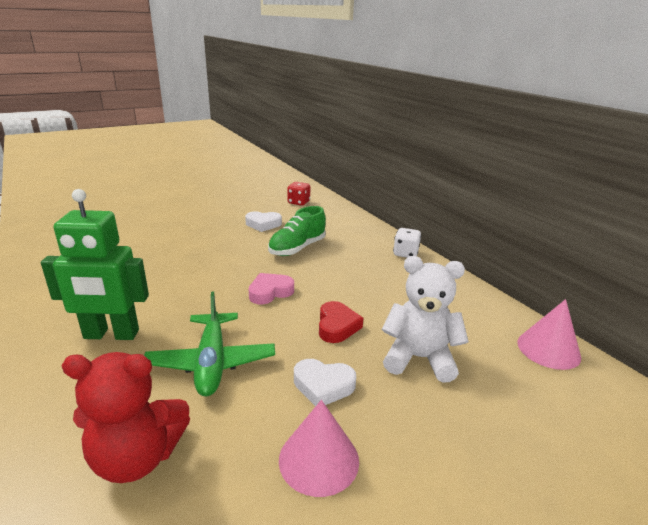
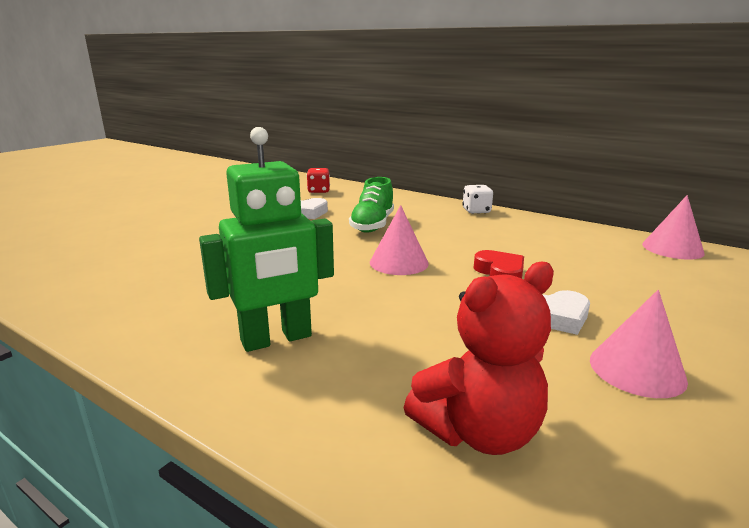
camera: 25 degrees left, 5 degrees down
(211, 362) = (428, 330): green plane -> none
(270, 292) = (399, 262): pink heart -> pink cone
(419, 358) = (598, 277): white teddy bear -> none

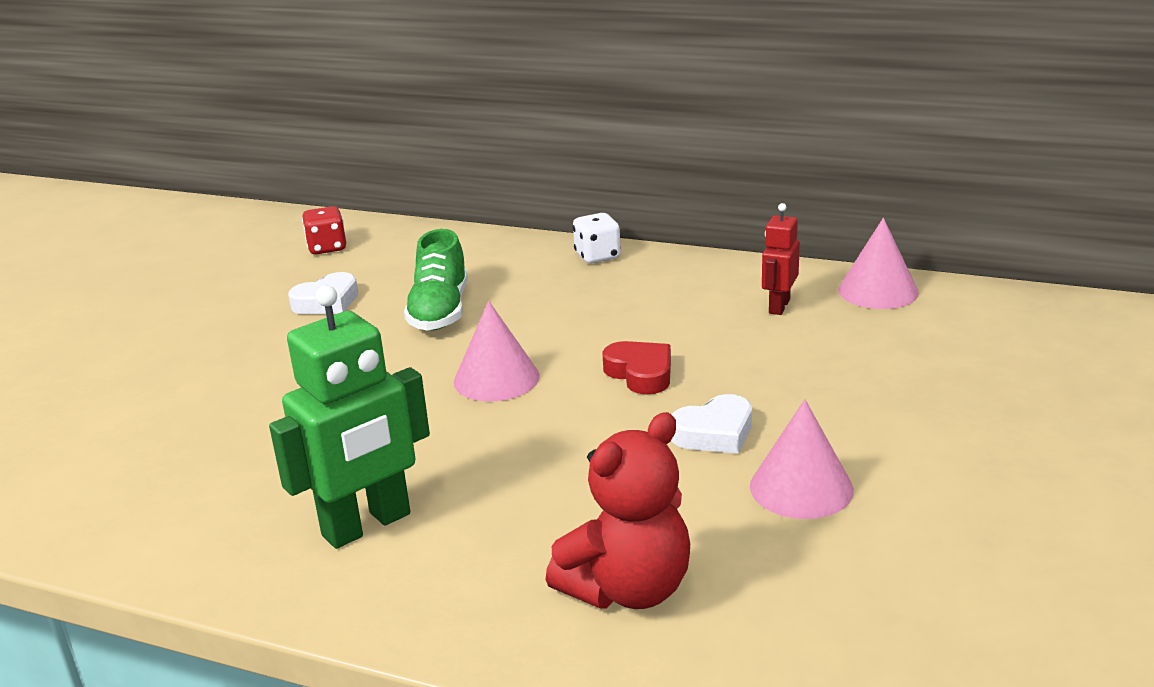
camera: 10 degrees left, 5 degrees up
(600, 248) = (778, 306): none -> red robot

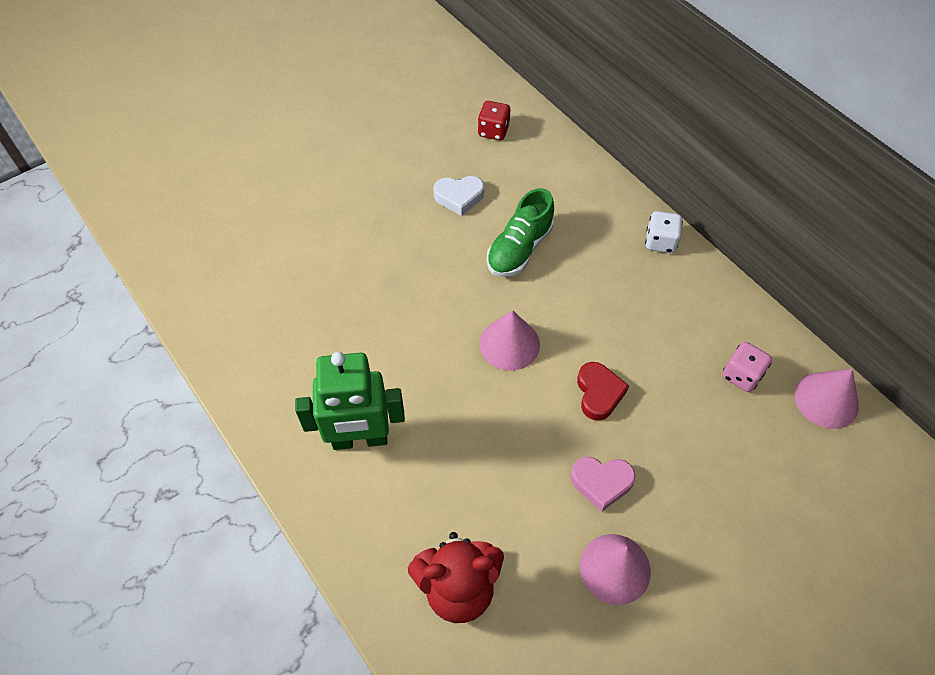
camera: 30 degrees right, 30 degrees up
(714, 433) = (601, 483): white heart -> pink heart
(778, 306) = (741, 375): red robot -> pink dice

